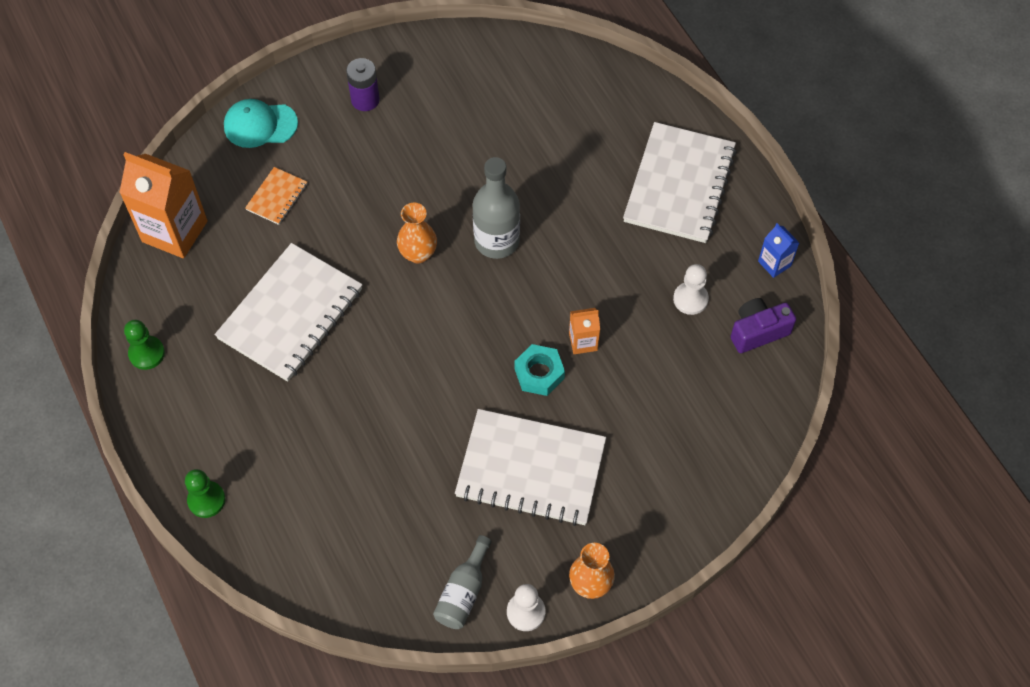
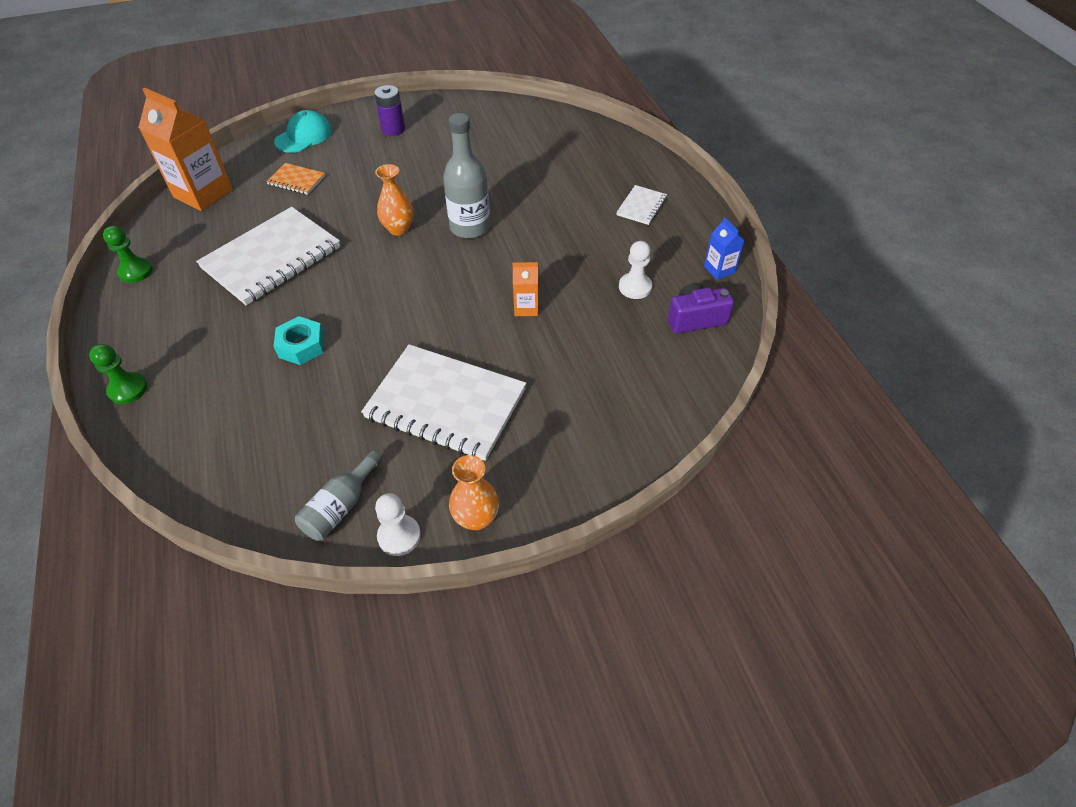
camera: 10 degrees right, 10 degrees down
(260, 125) = (304, 136): turquoise cap -> turquoise cap turned 120 degrees clockwise
(277, 197) = (296, 180): orange notebook -> orange notebook turned 75 degrees clockwise
(539, 373) = (478, 327): turquoise nut -> turquoise nut (301, 346)
(679, 185) = (641, 206): white notebook -> white notebook, size x0.46

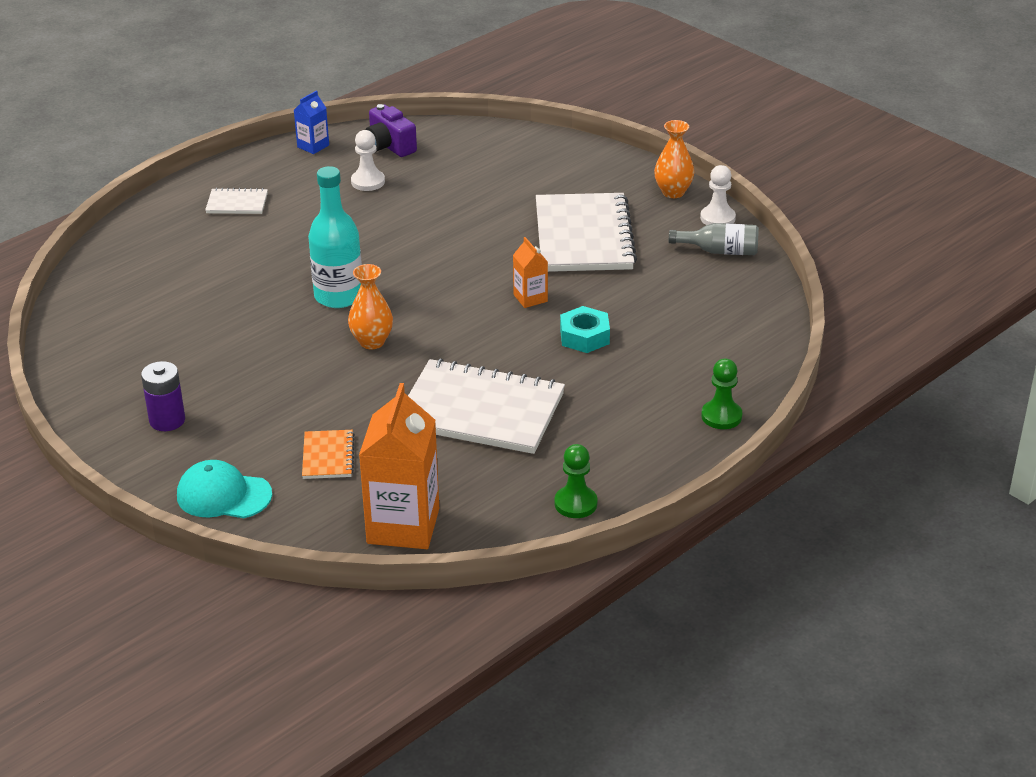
camera: 115 degrees left, 15 degrees down
(470, 227) = (338, 296): grey bottle -> turquoise bottle
(526, 307) = (437, 230): orange carton -> orange carton (530, 298)

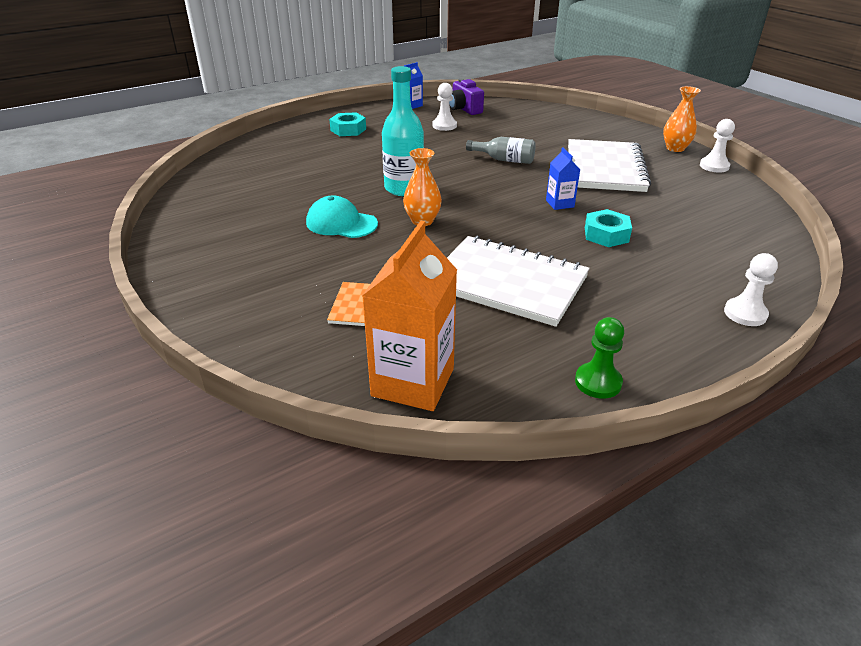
camera: 10 degrees right, 0 degrees up
(167, 420) = (230, 261): purple battery -> none
(223, 495) = (249, 329): turquoise cap -> turquoise cap (341, 223)
(237, 203) = (348, 130): white notebook -> turquoise nut
(530, 298) = (559, 203): orange carton -> blue carton
(719, 251) = (719, 187): grey bottle -> grey bottle (504, 160)
(721, 416) = (745, 313): green pawn -> white pawn

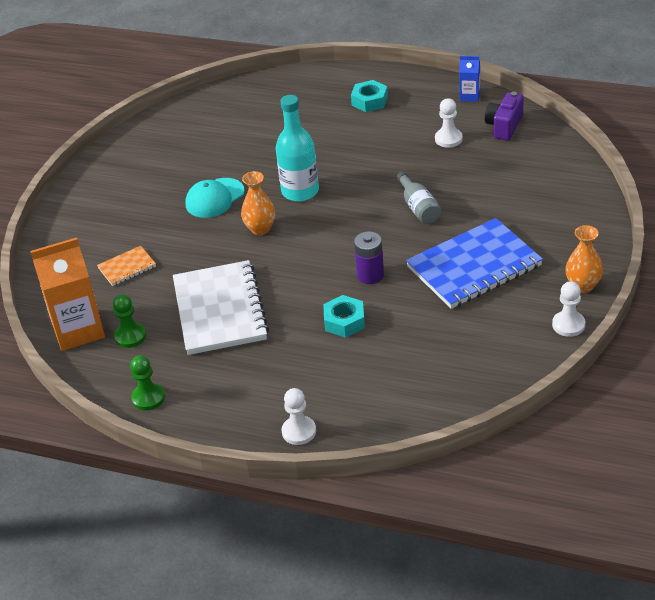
camera: 55 degrees right, 5 degrees up
(341, 223) = (214, 198): turquoise cap -> turquoise cap turned 120 degrees counterclockwise
(475, 350) = (130, 336): none -> green pawn
(559, 203) = (370, 275): blue carton -> purple battery
(605, 168) = (474, 266): white notebook -> blue notebook

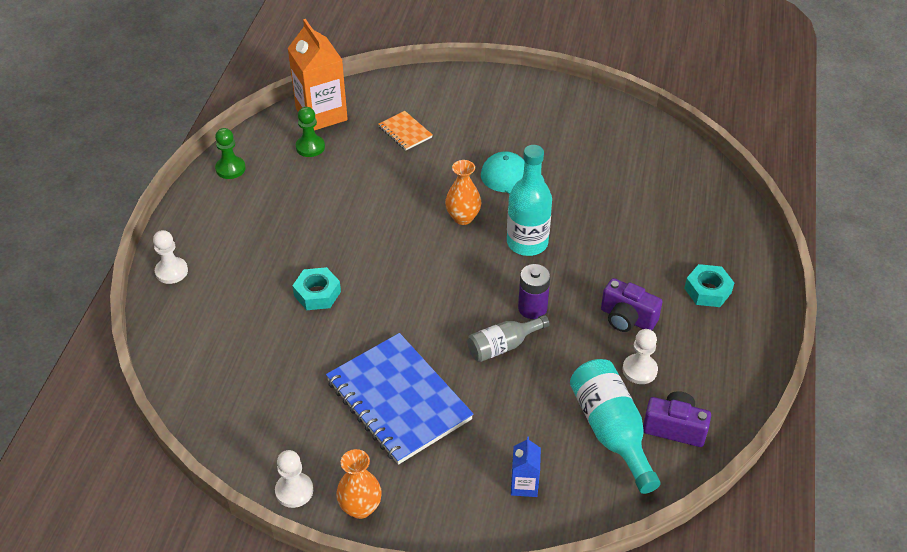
camera: 80 degrees right, 5 degrees up
(220, 310) = (340, 201): white notebook -> none
(370, 275) = (387, 310): purple battery -> purple battery (532, 308)
(394, 142) = (627, 318): none -> purple camera
(470, 96) = (737, 390): blue carton -> blue carton (524, 485)
(507, 156) = (611, 431): none -> turquoise bottle

